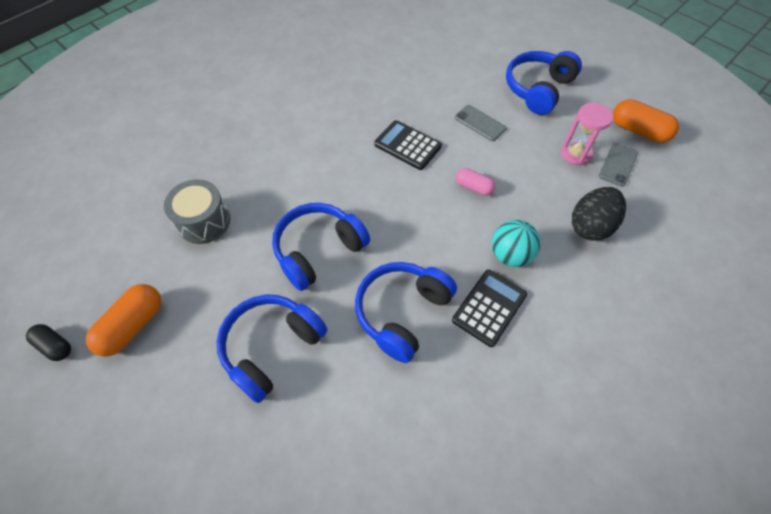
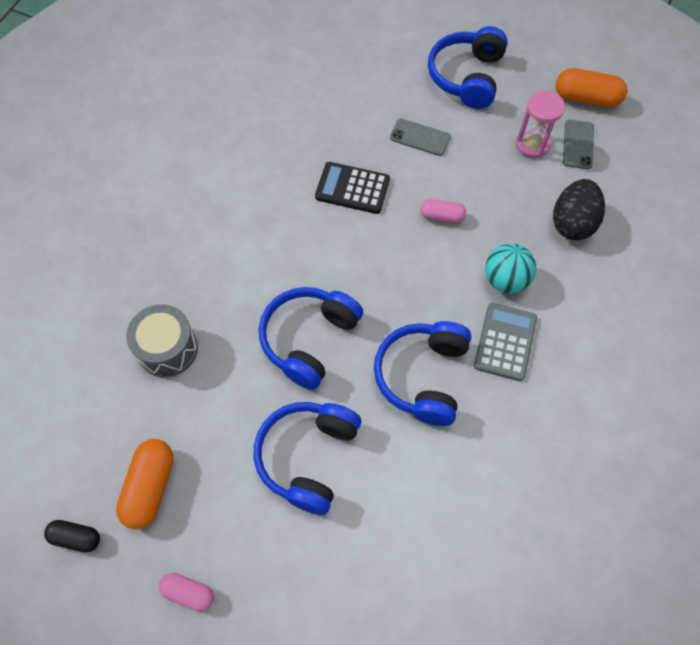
camera: 20 degrees left, 5 degrees up
(115, 428) = (188, 593): none -> pink capsule
(489, 307) = (505, 342): black calculator -> grey calculator

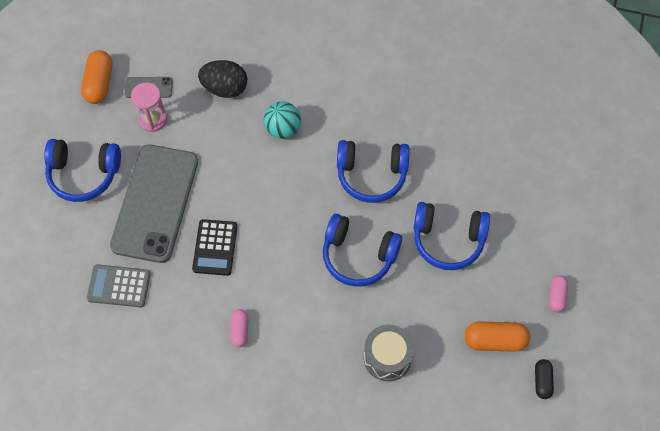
camera: 100 degrees left, 0 degrees up
(420, 137) = (155, 203): grey phone -> grey phone, size x2.50
(442, 216) = (232, 178): pink capsule -> pink capsule (239, 330)
(505, 342) = (334, 125): grey calculator -> grey calculator (119, 286)

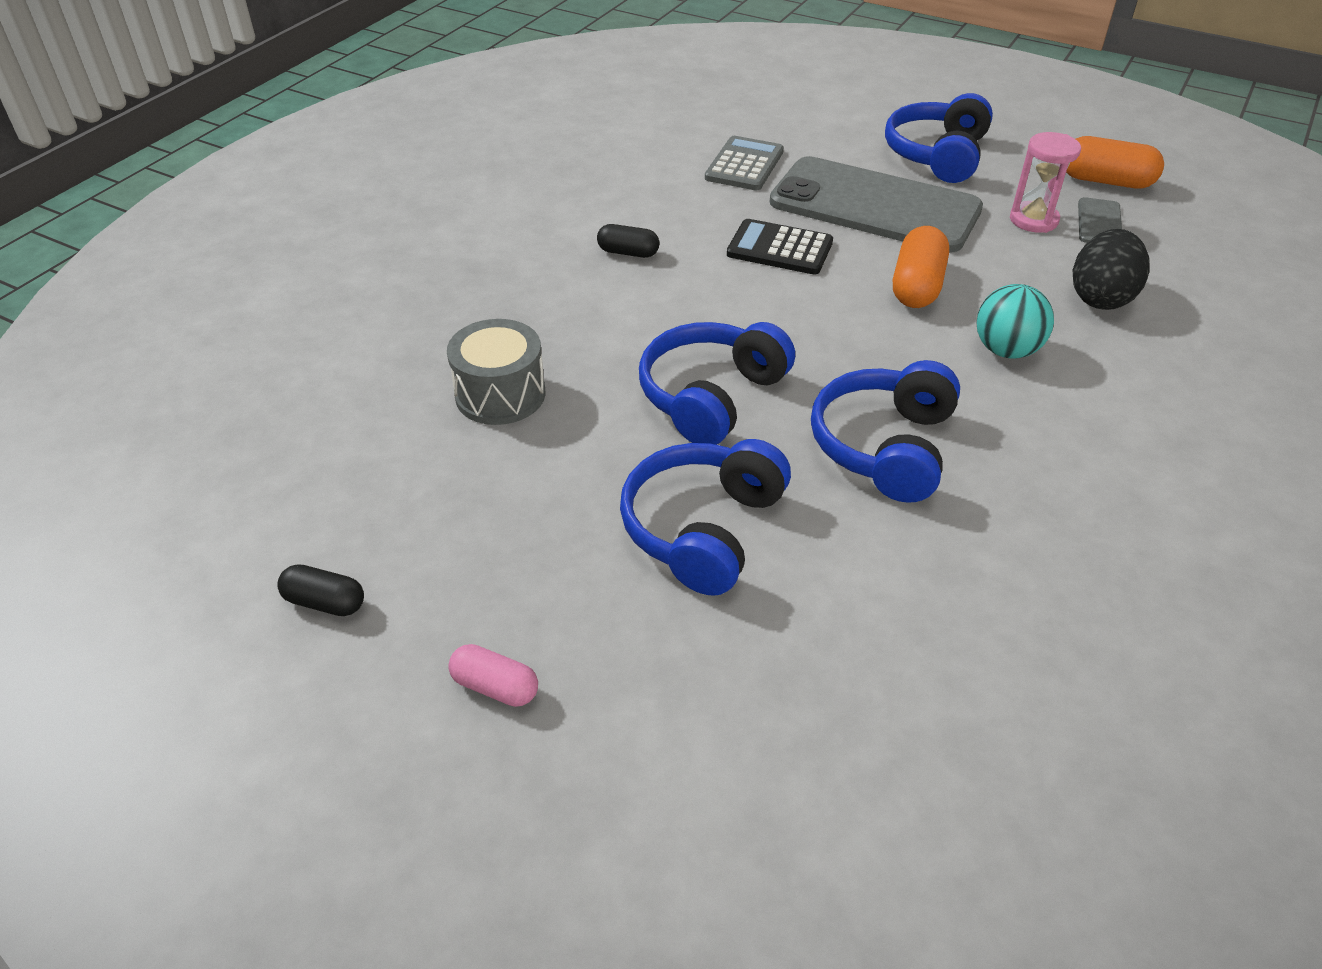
camera: 105 degrees right, 20 degrees down
(239, 330) = (628, 252): pink capsule -> black capsule
(495, 340) = (451, 548): orange capsule -> orange capsule (917, 286)

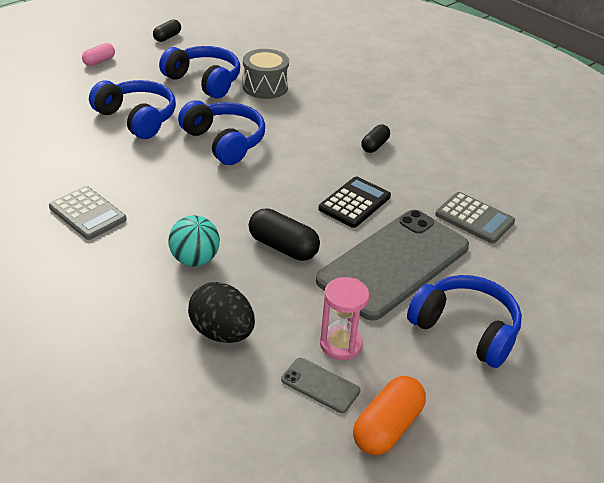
camera: 105 degrees right, 5 degrees down
(885, 447) = (148, 183): blue headphones -> blue headphones (204, 81)
(917, 286) = (283, 247): orange capsule -> black capsule
(1010, 487) = (87, 213): none -> grey calculator

